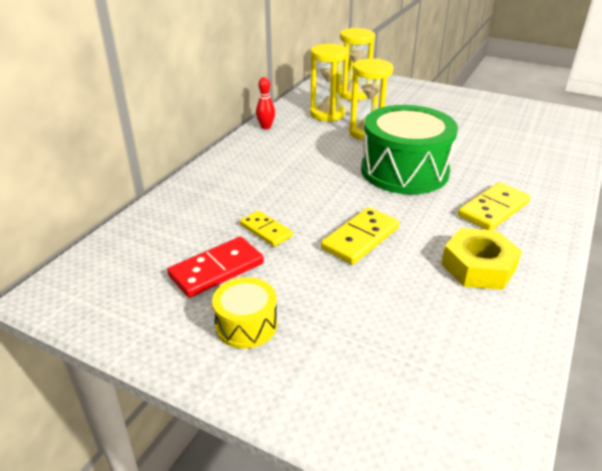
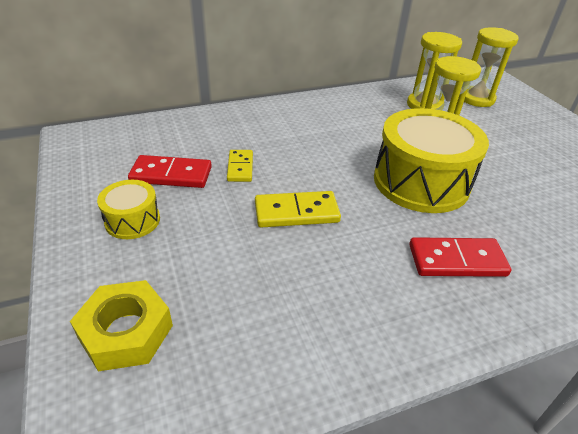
camera: 40 degrees right, 5 degrees up
(266, 127) = (356, 94): red bowling pin -> none
(404, 171) = (421, 182): green drum -> yellow drum
(478, 266) = (358, 296): yellow nut -> yellow nut (126, 332)
(493, 209) = (457, 260): yellow domino -> red domino

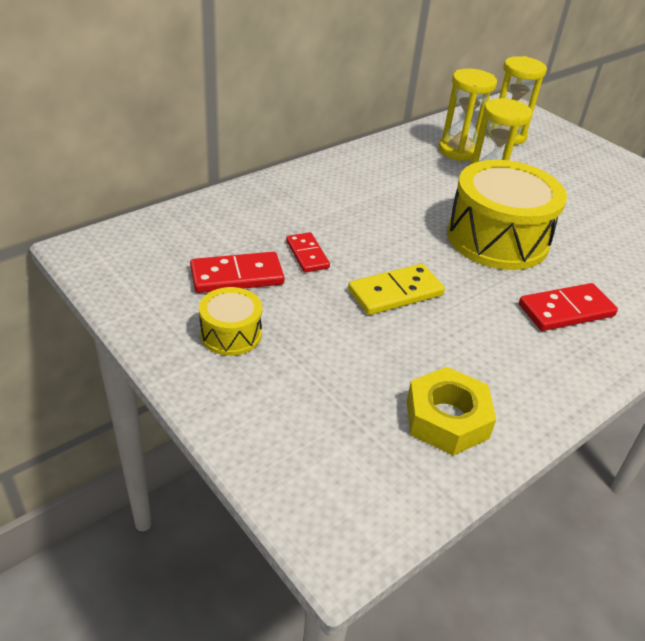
camera: 20 degrees left, 0 degrees up
(126, 332) = (305, 441): yellow nut -> yellow nut (447, 419)
(240, 167) = (307, 254): yellow domino -> red domino

